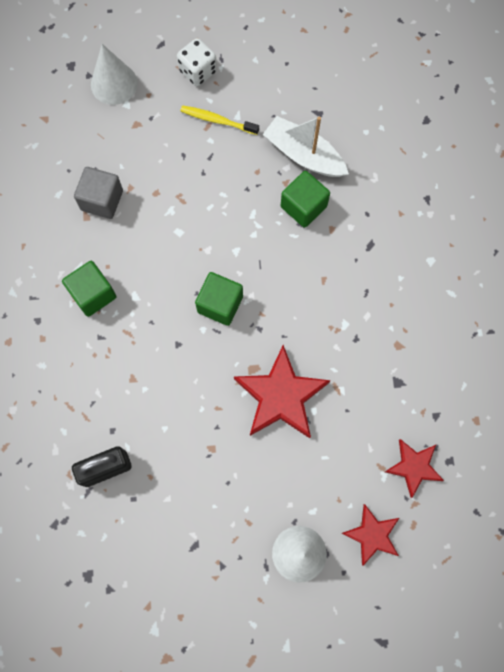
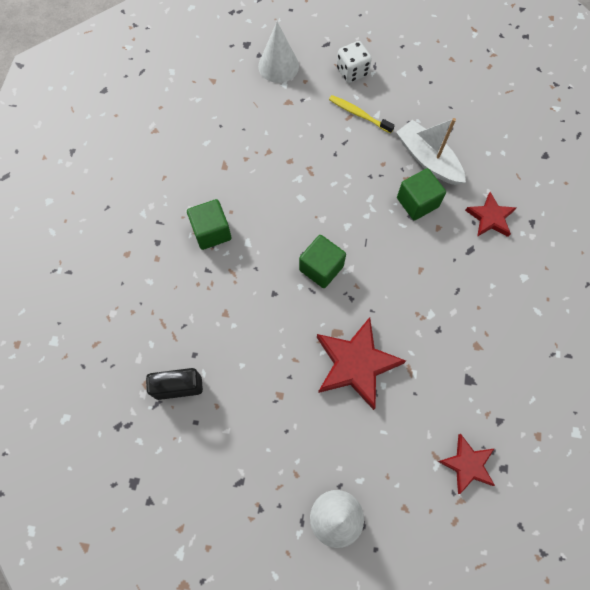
camera: 15 degrees right, 5 degrees down
(102, 200) = (242, 156): grey cube -> none
(372, 535) = (412, 520): red star -> red star (490, 217)

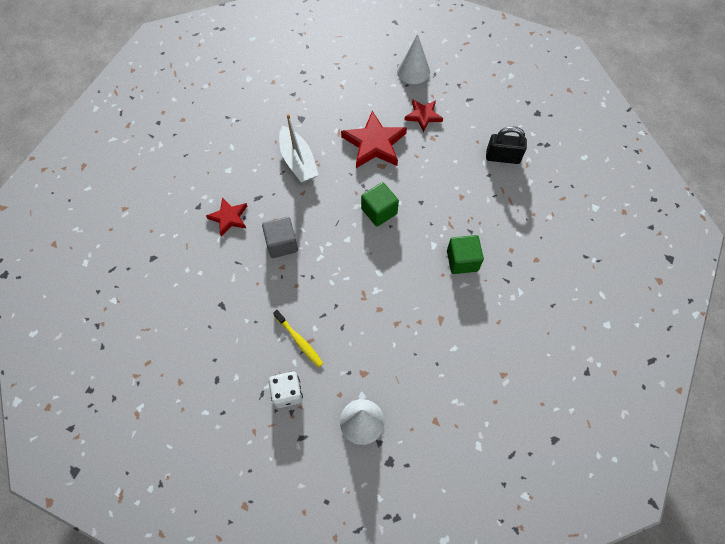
camera: 165 degrees left, 5 degrees down
(417, 202) = (282, 244): green cube -> grey cube
(427, 159) = (255, 279): white boat -> white boat (298, 161)
(467, 464) = (324, 78): red star -> red star (423, 116)

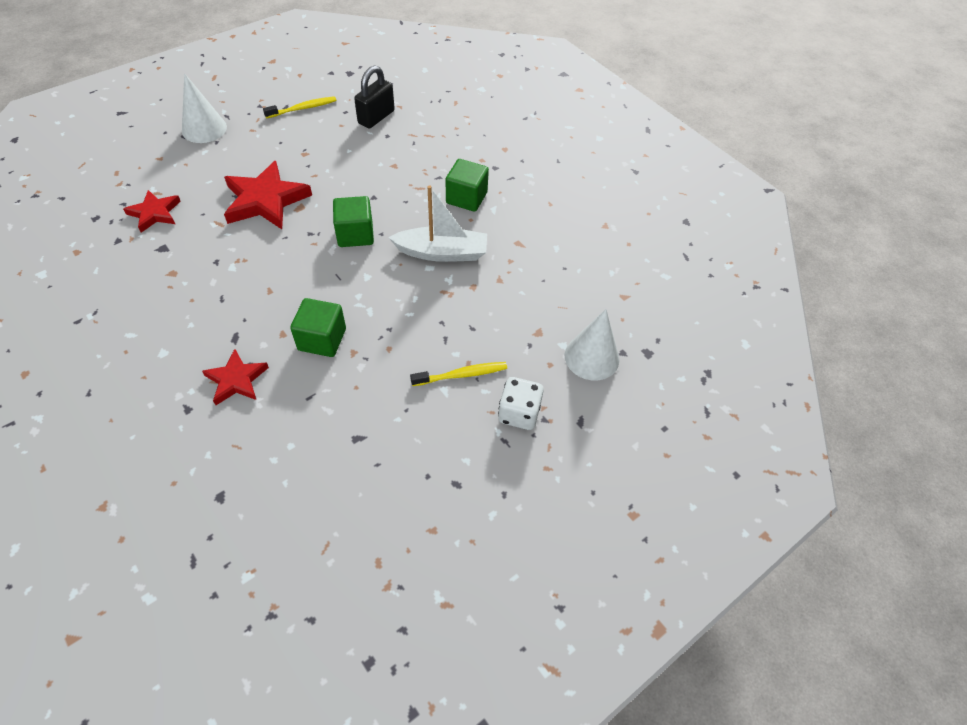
camera: 65 degrees left, 10 degrees down
(282, 244) = (322, 339): grey cube -> green cube
(298, 161) = (222, 276): white boat -> white boat (442, 253)
(423, 116) = (270, 147): red star -> red star (155, 213)
(476, 109) = (303, 108): none -> yellow toothbrush

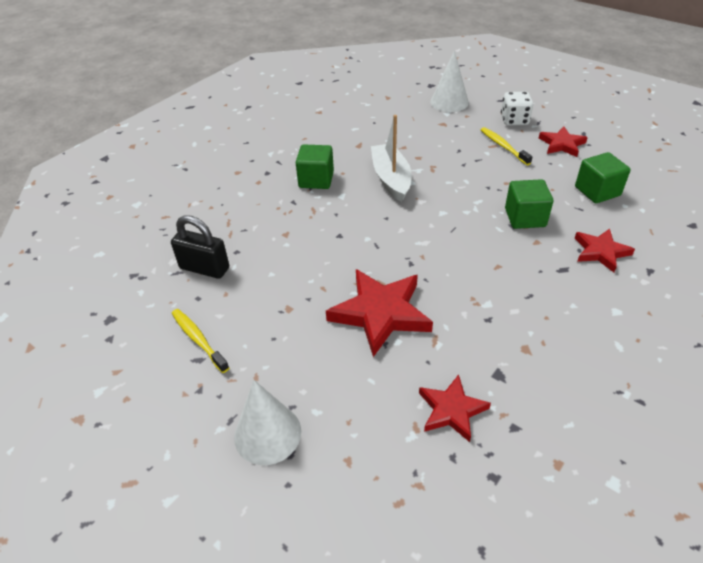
camera: 100 degrees left, 10 degrees down
(355, 234) = (396, 232): green cube -> green cube (597, 191)
(440, 442) = (562, 144): none -> red star

